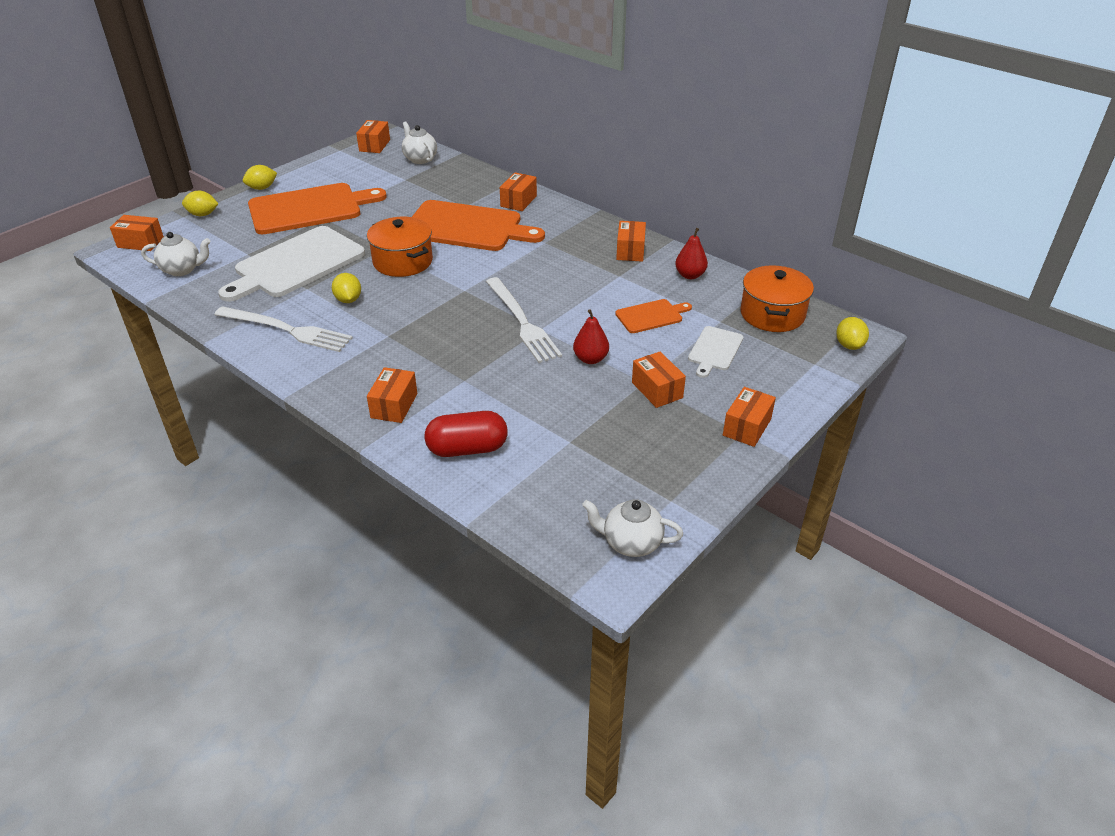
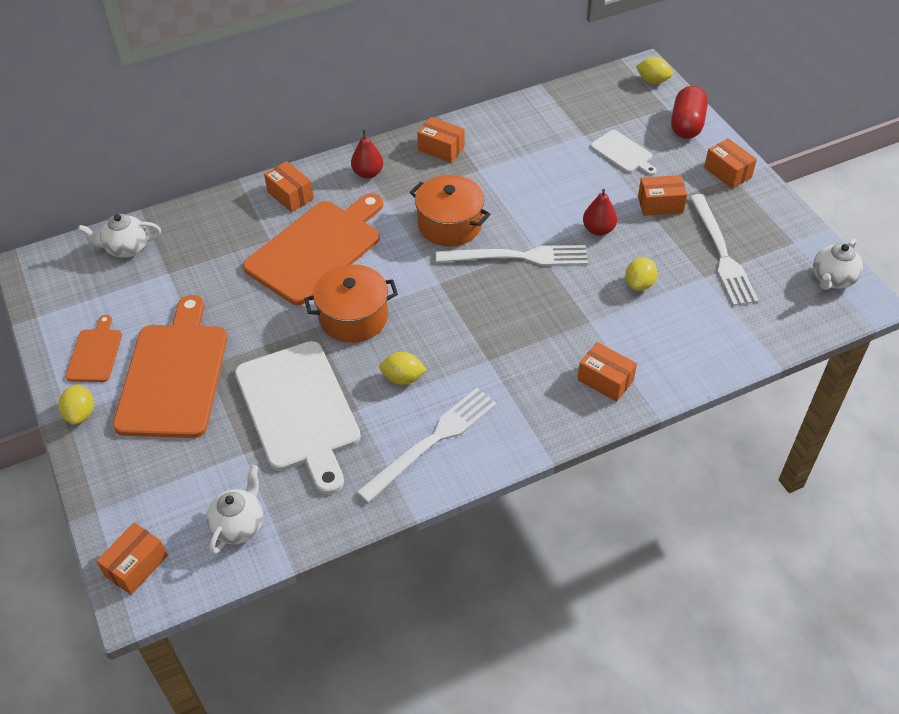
camera: 65 degrees left, 10 degrees up
(203, 214) = (107, 487): yellow lemon -> yellow lemon (639, 284)
(374, 145) = (54, 281): orange box -> none
(467, 449) = (688, 344): red capsule -> red capsule (686, 125)
(614, 447) = (721, 253): none -> white fork
(651, 316) = (554, 172): orange cutting board -> orange cutting board (95, 353)
(690, 275) = (505, 127): red pear -> red pear (368, 173)
(772, 314) = (590, 103): orange pot -> orange pot (450, 224)

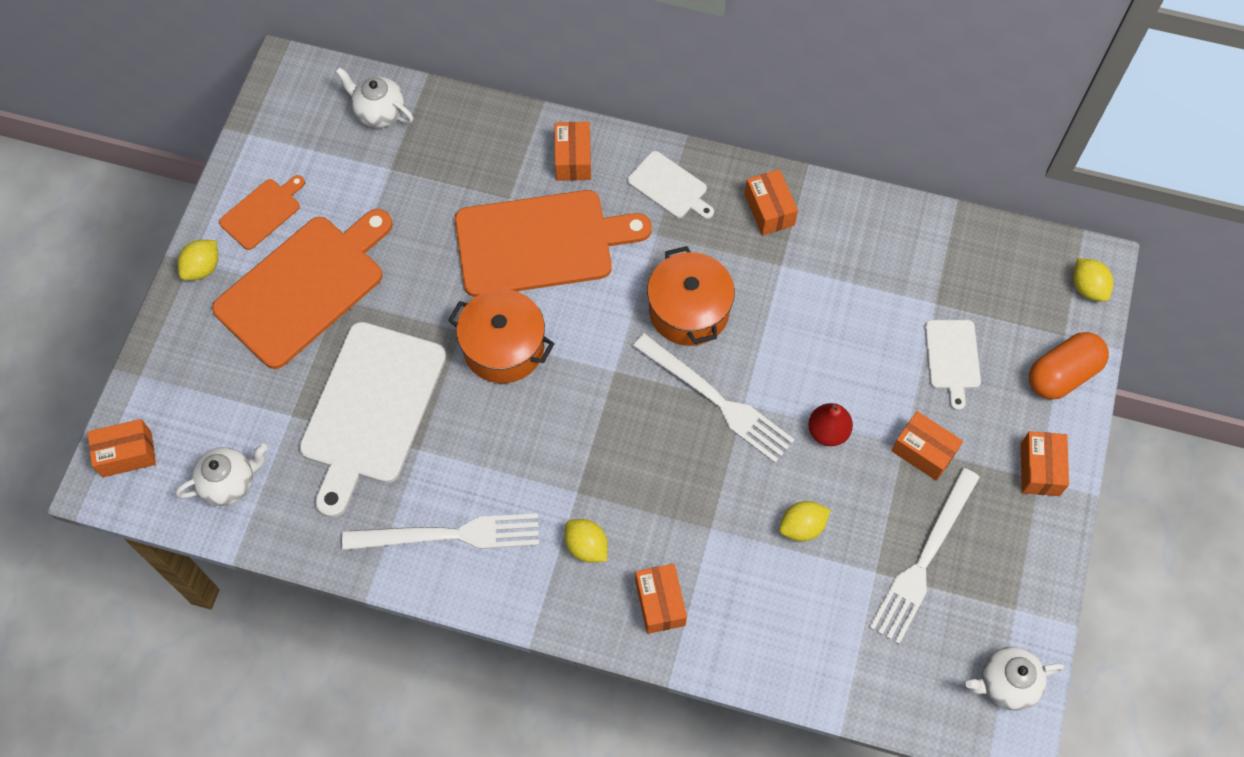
camera: 40 degrees right, 15 degrees up
(368, 173) = (669, 187): red pear -> white cutting board
(403, 378) = (486, 449): yellow lemon -> yellow lemon (586, 546)
(686, 125) = (1062, 374): red capsule -> orange capsule

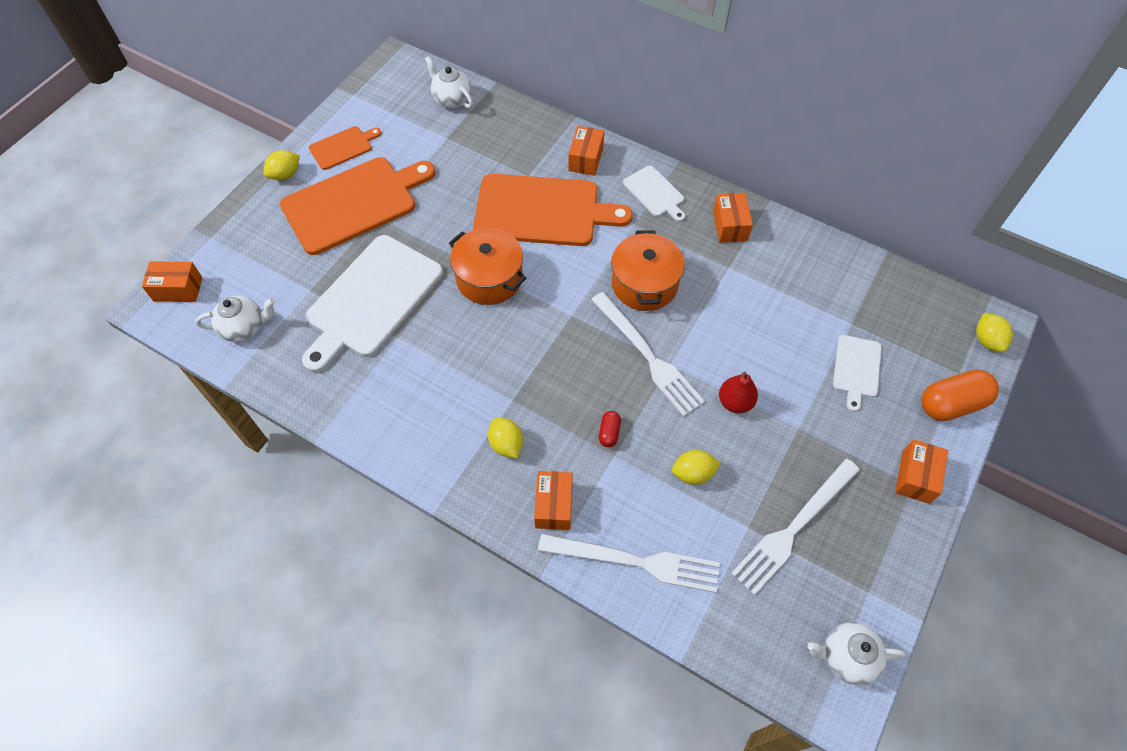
camera: 15 degrees right, 5 degrees down
(449, 535) = (399, 408): white fork -> white fork (635, 561)
(697, 503) = (609, 433): none -> red capsule
(923, 452) = (814, 438): orange box -> none

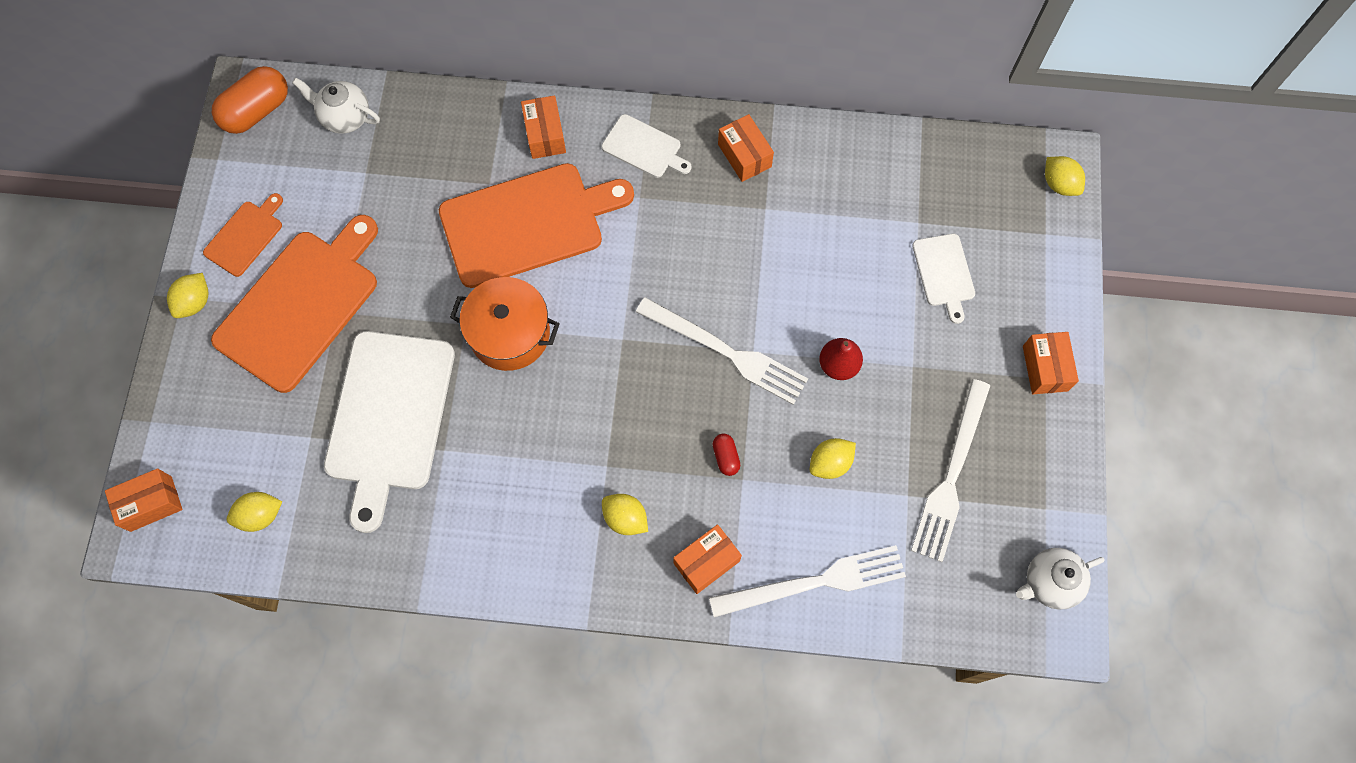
camera: 25 degrees left, 10 degrees up
(245, 328) = (260, 515): white teapot -> yellow lemon
(553, 505) = (706, 562): orange box -> orange box turned 75 degrees clockwise
(644, 284) = (684, 267): orange pot -> none
(951, 404) = (1050, 272): orange capsule -> orange capsule (257, 111)

